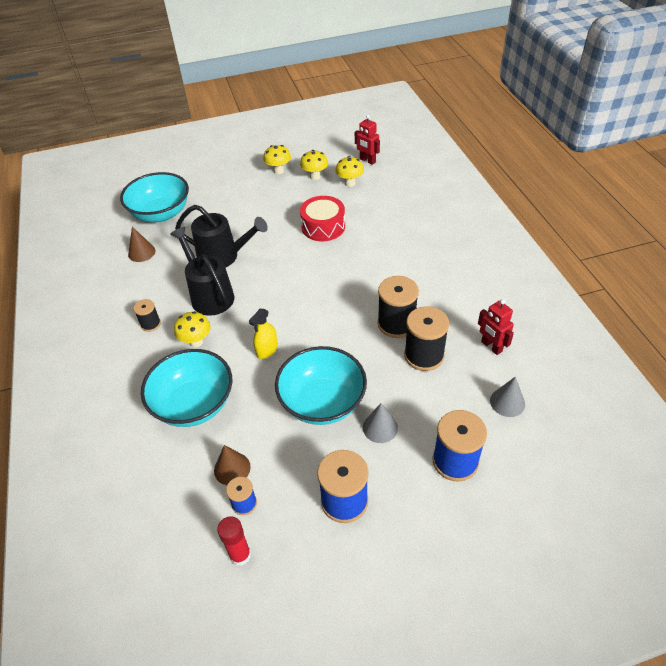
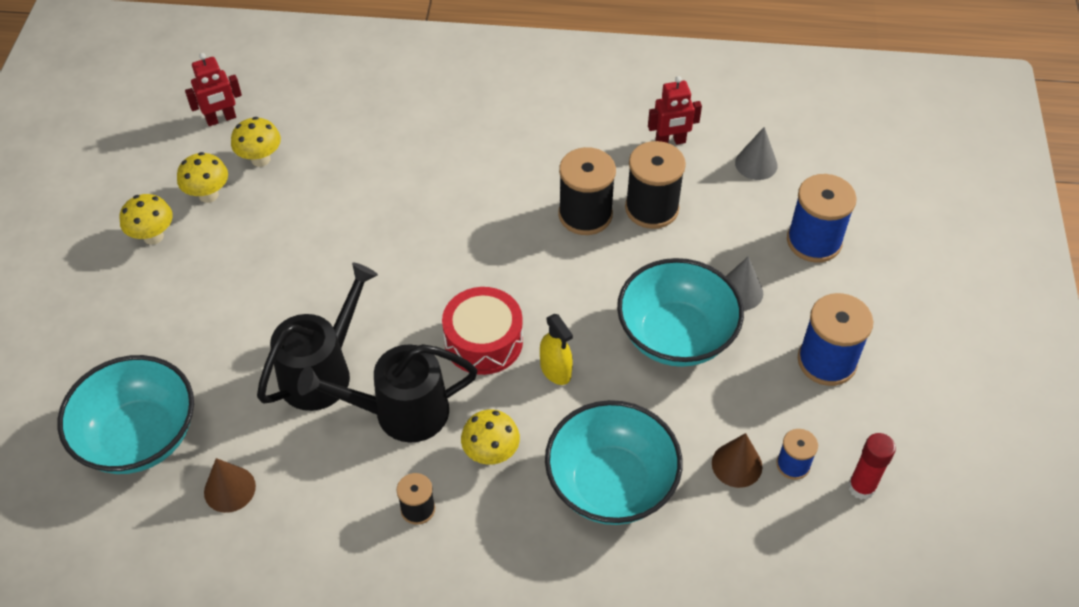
camera: 70 degrees left, 5 degrees up
(323, 226) = (340, 225): red drum -> red drum (483, 341)

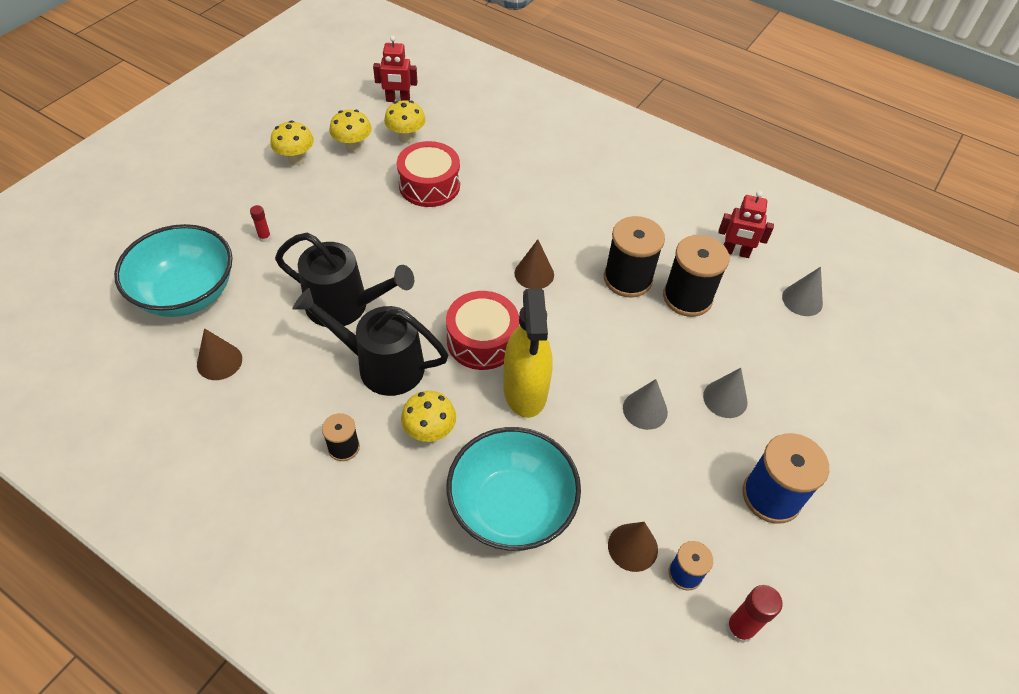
camera: 25 degrees right, 0 degrees up
(182, 338) = (265, 237): none -> red glue stick
(322, 202) = (429, 185): none -> red drum
(322, 371) = (346, 306): black watering can -> black watering can turned 45 degrees clockwise
(491, 250) = (534, 274): none -> brown cone
(555, 370) = (525, 390): yellow spray bottle -> yellow spray bottle, size x1.80
(676, 336) = (645, 410): turquoise bowl -> grey cone
(814, 241) = (819, 386): blue spool -> none

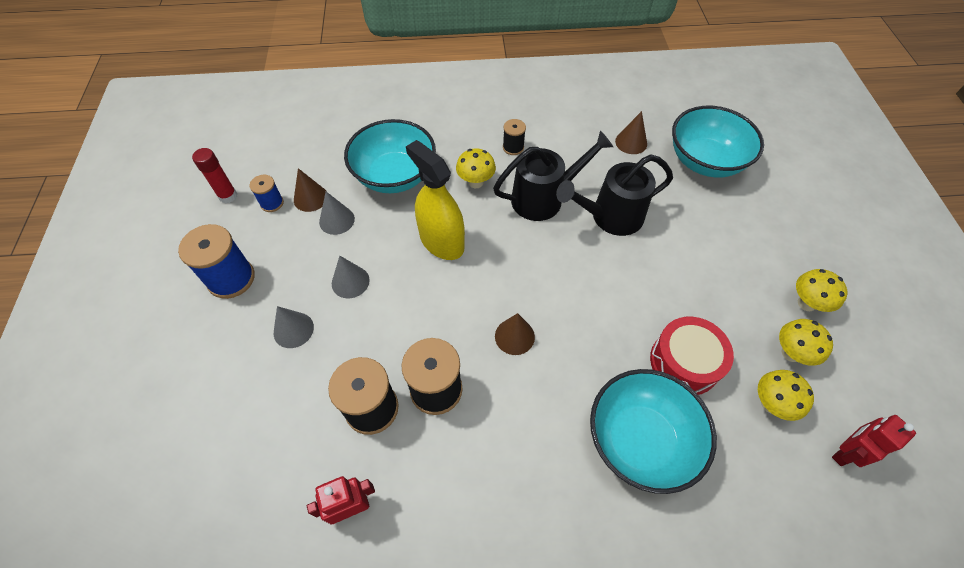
camera: 145 degrees right, 5 degrees up
(265, 237) = (722, 225): red glue stick -> none
(482, 340) = (500, 255): red drum -> none
(511, 172) = (640, 440): none -> turquoise bowl
(802, 300) = (258, 490): grey cone -> grey cone (337, 220)

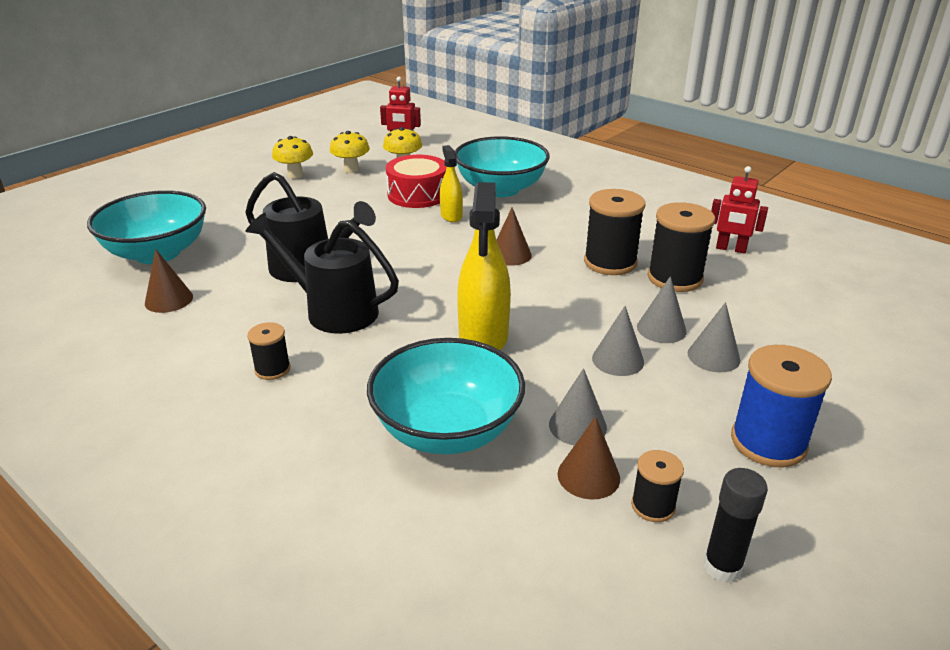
camera: 135 degrees left, 25 degrees down
(228, 196) = (722, 567): red glue stick -> black glue stick
(272, 203) = (653, 506): blue spool -> black spool
(343, 333) = (661, 329): none -> grey cone
(476, 182) = (370, 363): yellow mushroom -> none
(617, 353) = (451, 215): none -> yellow spray bottle

